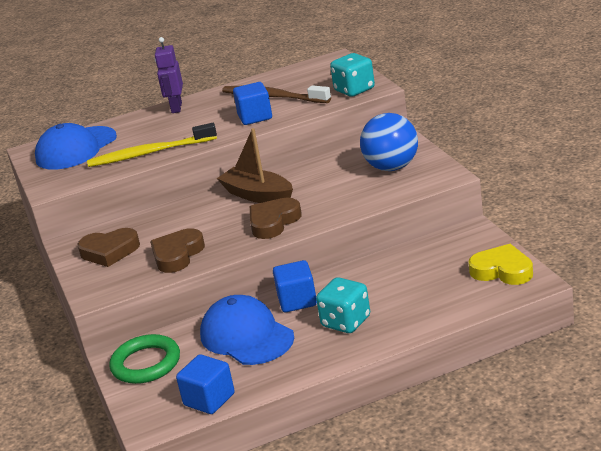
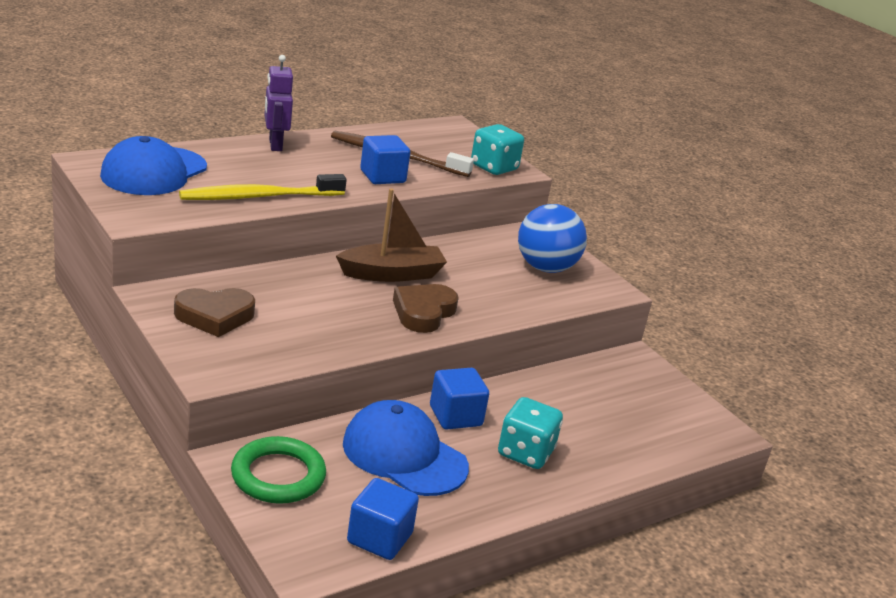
camera: 20 degrees left, 0 degrees up
(177, 255) = (310, 335): brown heart -> none
(258, 195) = (392, 274): brown boat -> brown boat turned 135 degrees clockwise
(502, 270) = (688, 413): yellow heart -> none

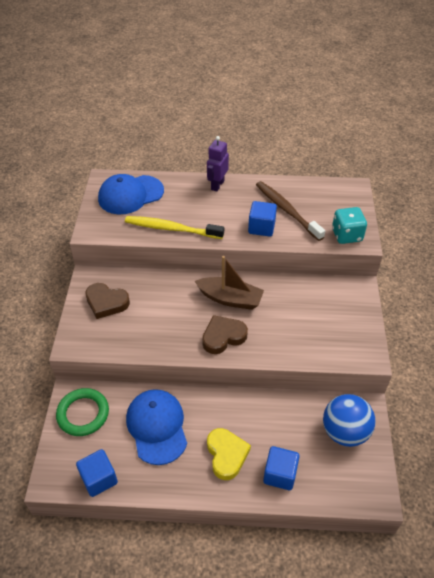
camera: 40 degrees right, 20 degrees up
(455, 416) = (208, 410): blue cube -> blue cube (280, 474)
(525, 453) = (226, 455): turquoise dice -> yellow heart
(545, 268) = (336, 323): blue ball -> blue ball (344, 432)

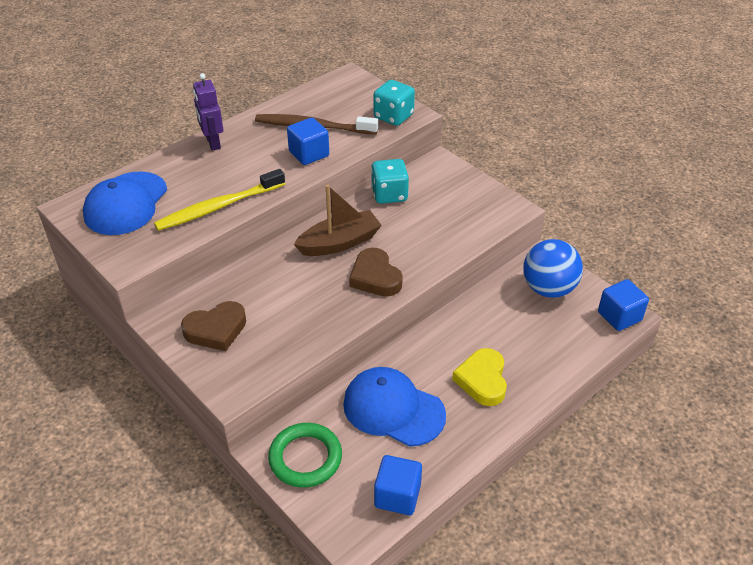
camera: 45 degrees left, 5 degrees down
(223, 337) = (375, 277): brown heart -> brown heart turned 45 degrees counterclockwise
(226, 455) = (482, 380): yellow heart -> yellow heart turned 120 degrees counterclockwise
(280, 474) = (542, 359): blue cube -> blue cube (619, 316)
(298, 288) = (389, 194): none -> turquoise dice

